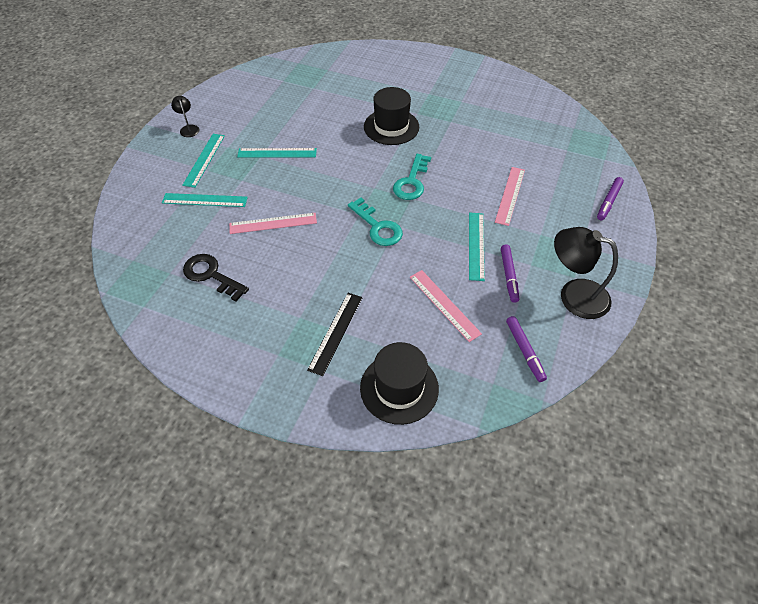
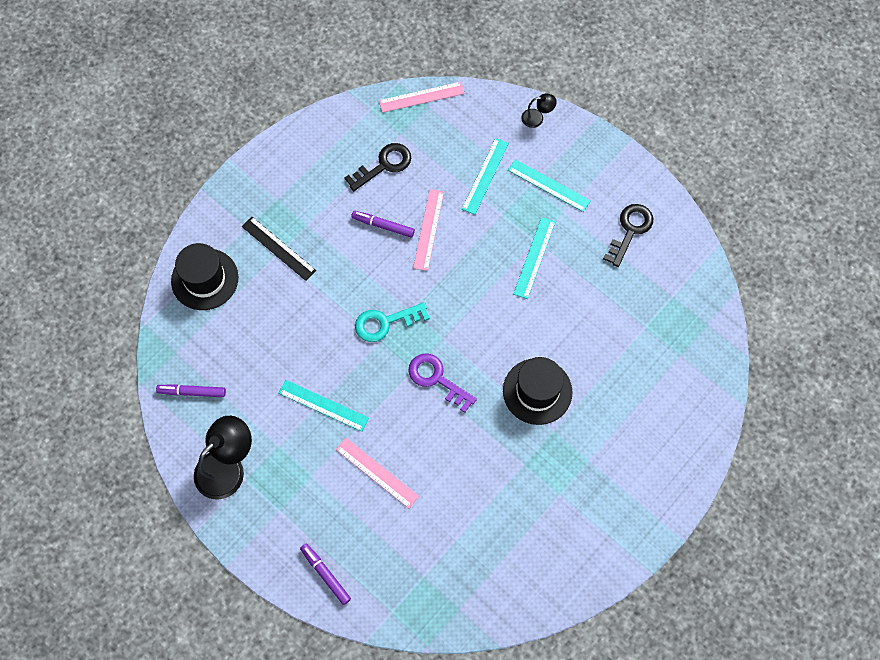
camera: 110 degrees right, 15 degrees up
(188, 128) = (609, 179): black lamp -> black lamp (537, 118)
(234, 109) = (630, 230): none -> black key
(412, 182) = (437, 379): turquoise key -> purple key
(444, 304) = (268, 346): pink ruler -> pink ruler (421, 97)
(509, 276) = (274, 418): purple marker -> purple marker (383, 226)

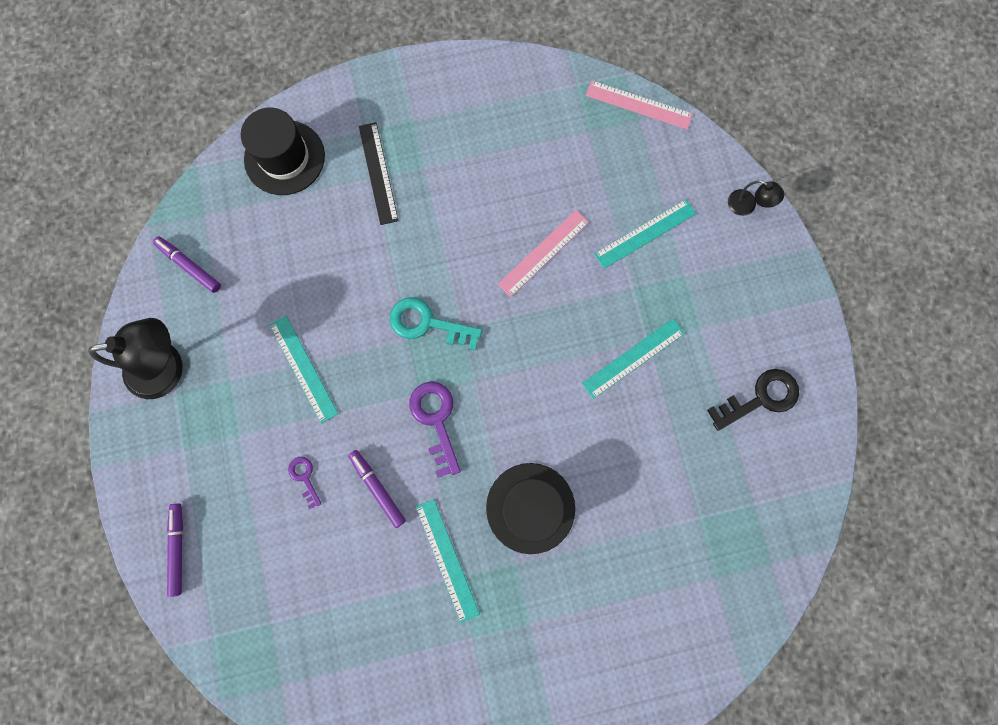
camera: 35 degrees right, 10 degrees up
(377, 472) = (304, 478): pink ruler -> purple key
(383, 226) = (499, 218): purple marker -> purple marker (377, 488)
(384, 165) = (547, 154): black key -> none
(548, 185) = (706, 288): turquoise ruler -> turquoise ruler (447, 559)

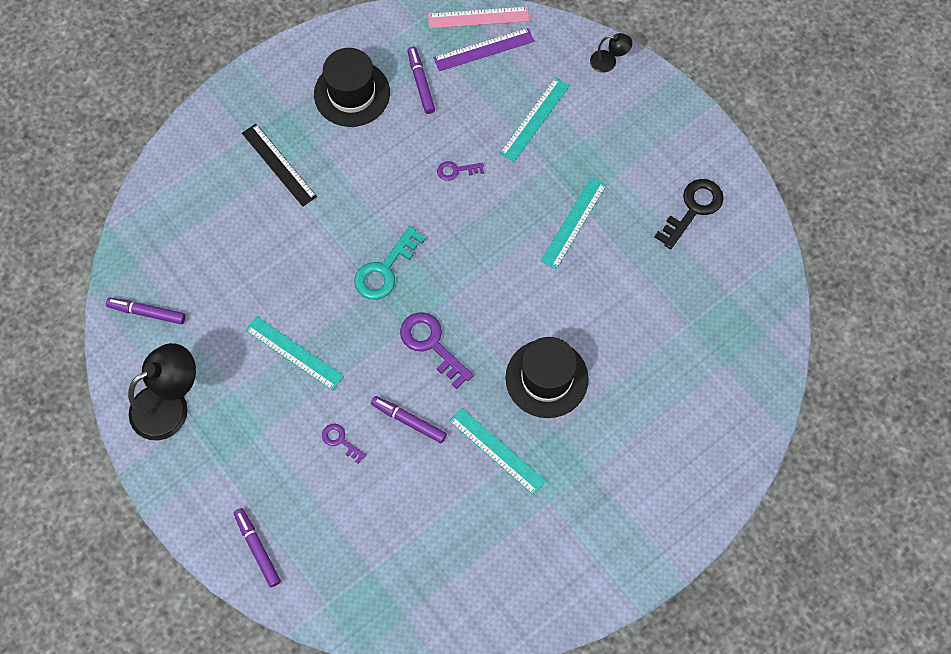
camera: 25 degrees left, 10 degrees down
(284, 158) = (188, 186): black hat -> black hat (352, 93)
(428, 323) = (385, 269): turquoise key -> turquoise key turned 45 degrees counterclockwise
(543, 253) = (456, 170): pink ruler -> purple key
(551, 148) = (421, 83): none -> purple marker
(628, 140) = (484, 49): none -> purple ruler

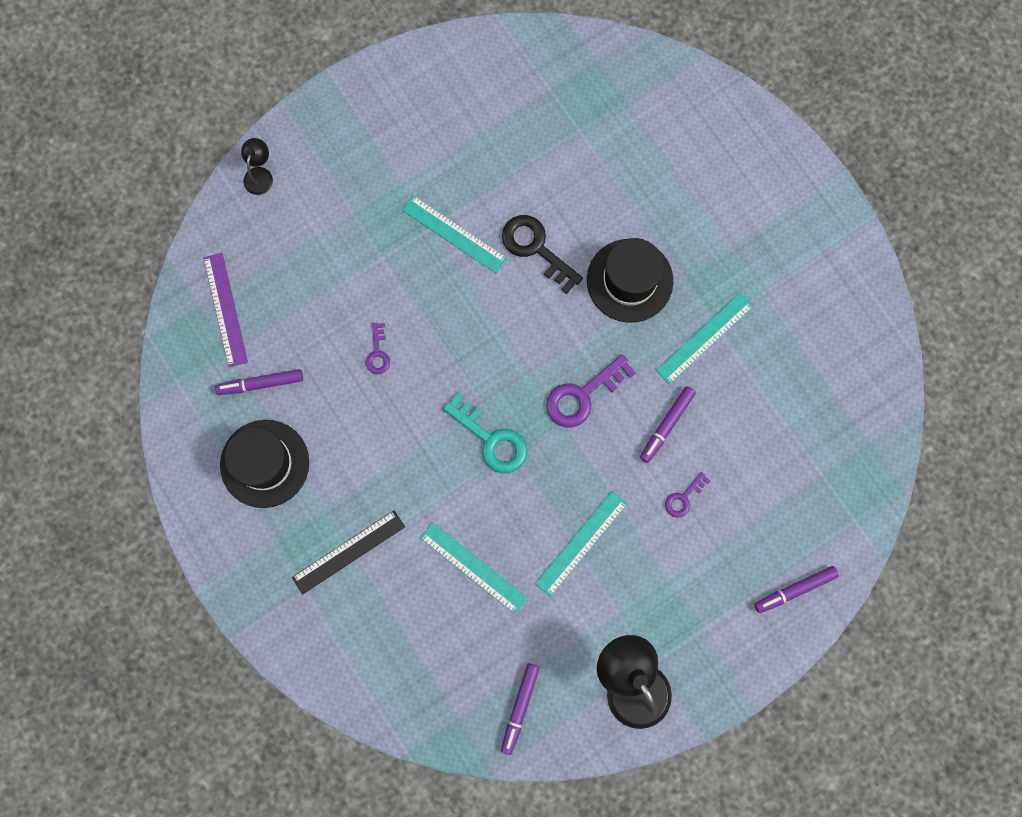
camera: 85 degrees left, 10 degrees up
(478, 17) = (181, 312): pink ruler -> none
(534, 119) = (323, 262): turquoise ruler -> turquoise ruler (473, 567)
(693, 209) = (451, 110): black key -> black key (536, 248)

